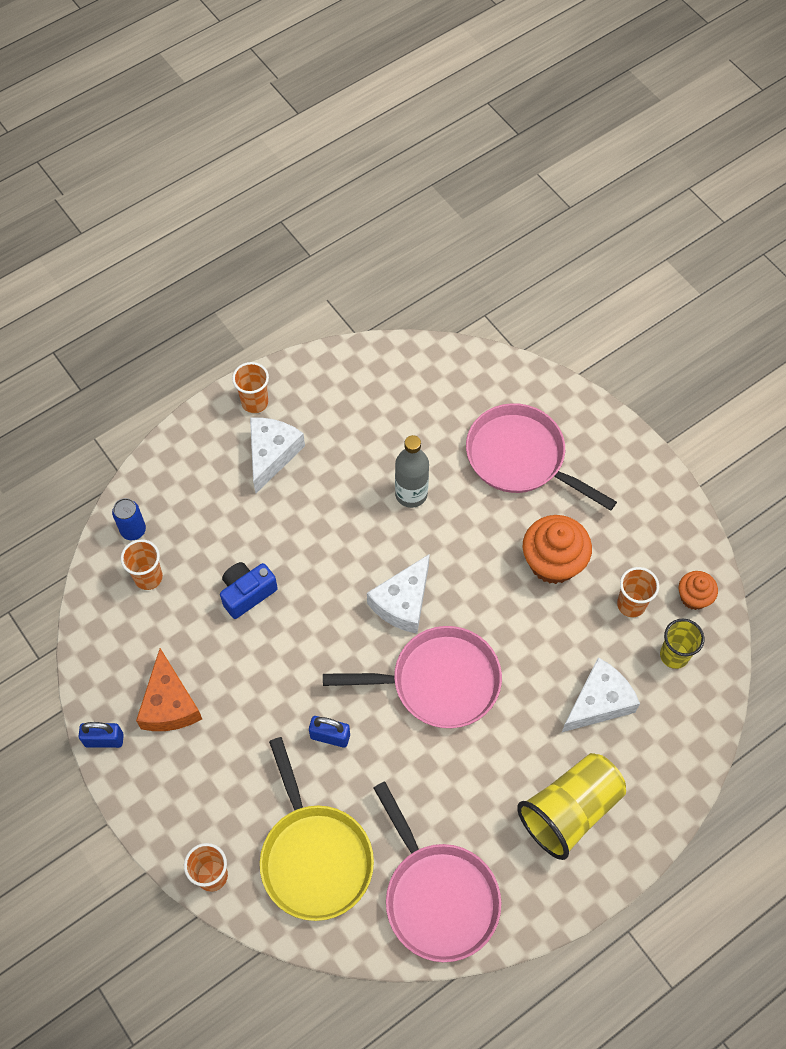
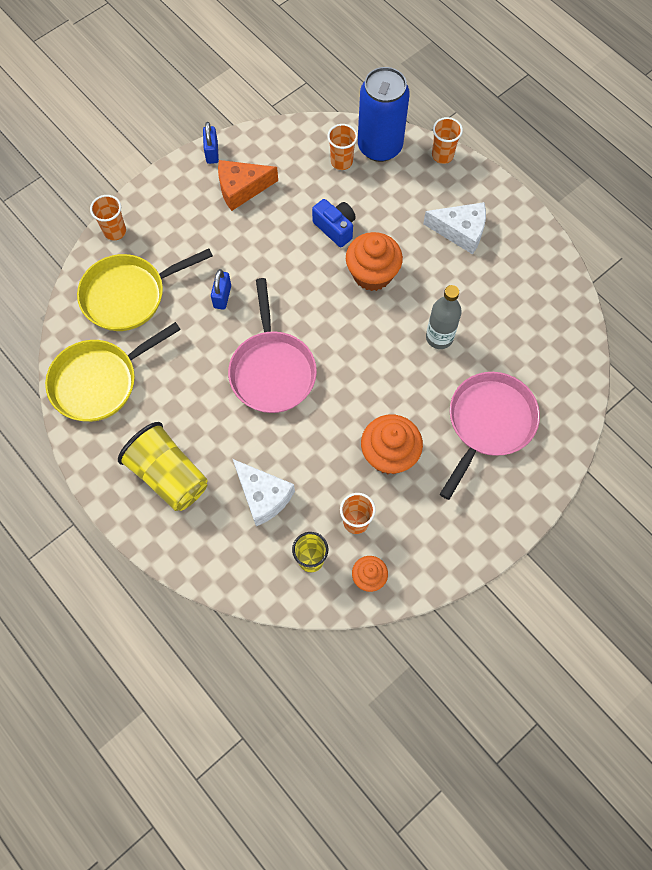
camera: 85 degrees right, 5 degrees up
(133, 530) = (380, 147): blue can -> blue can, size x2.24
(255, 402) = (507, 214): orange cup -> orange cup (442, 155)
(318, 557) = (372, 274): none -> orange cupcake
(403, 602) = (339, 339): white cheese -> none
(438, 897) = (99, 381): pink pan -> yellow pan

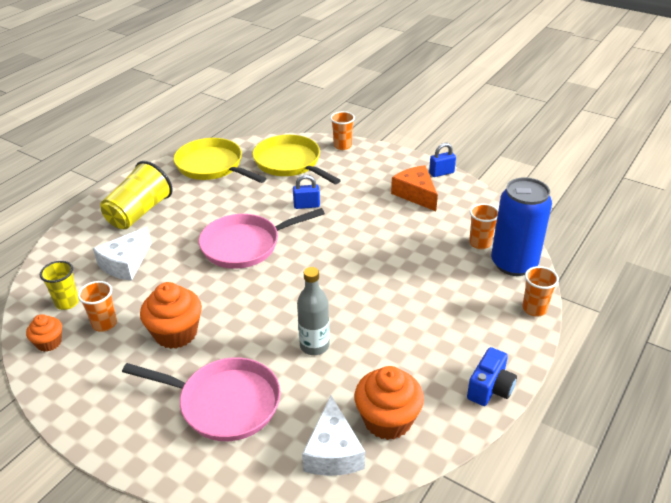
camera: 75 degrees right, 30 degrees down
(335, 228) = (405, 253): blue camera -> blue camera (490, 388)
(372, 274) = (367, 285): orange cupcake -> orange cupcake (387, 420)
(460, 231) = (449, 339): white cheese -> white cheese (333, 452)

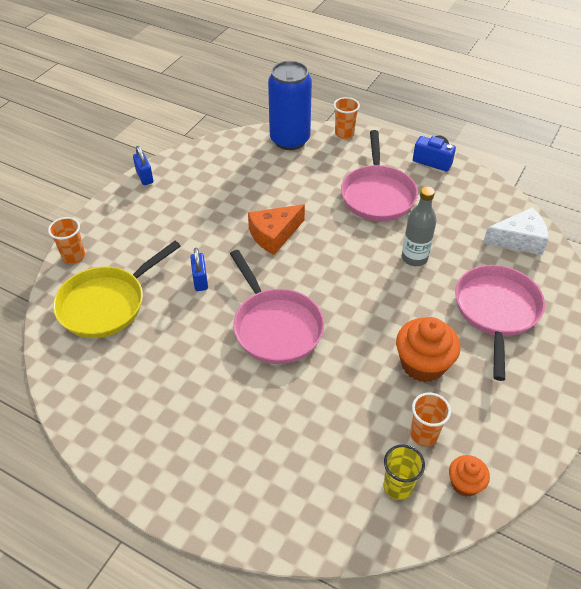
camera: 95 degrees left, 10 degrees up
(125, 263) = (319, 441): white cheese -> none
(139, 212) = (211, 453): yellow cup -> none
(212, 166) = (102, 387): yellow pan -> none
(387, 420) = (479, 212): orange cupcake -> none
(415, 194) = (183, 196): orange cheese -> orange cheese (274, 235)
(419, 327) = (377, 195): none -> pink pan
(480, 243) = (262, 157): orange cup -> none

